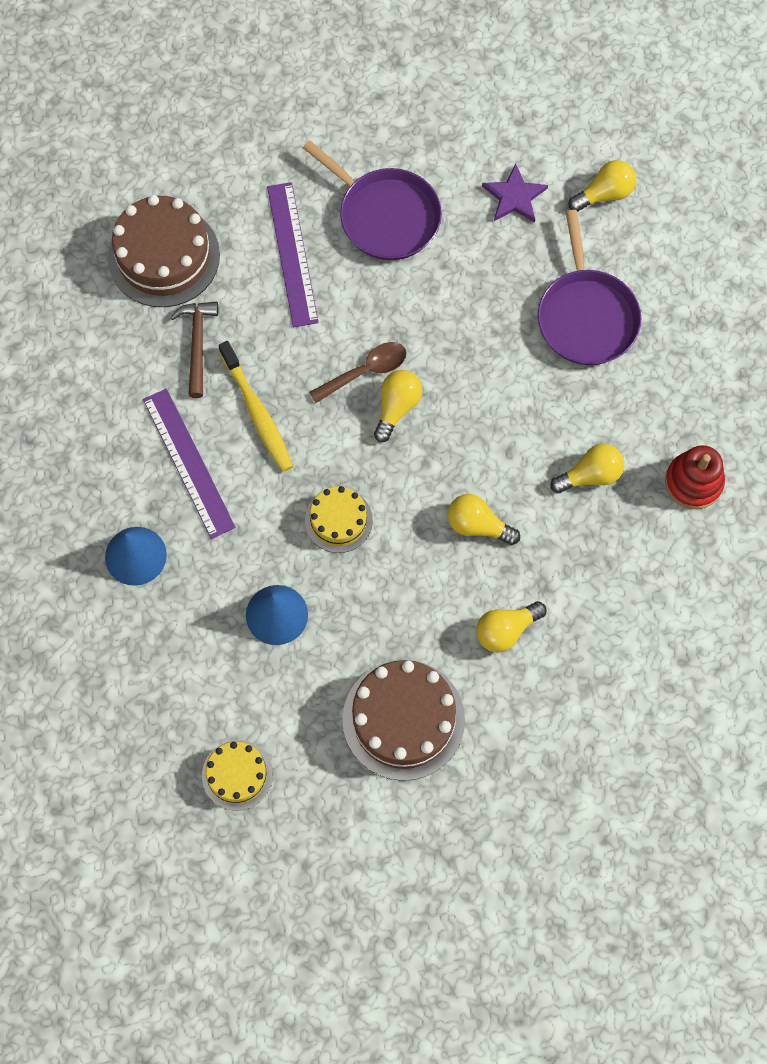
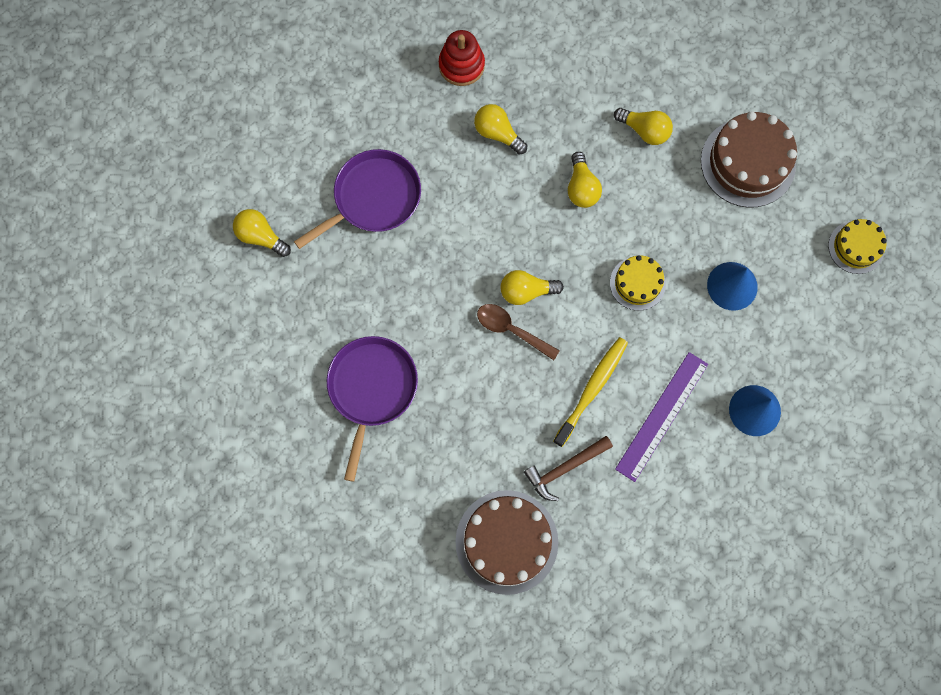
camera: 120 degrees left, 5 degrees up
(292, 254) = (446, 441): purple ruler -> none
(514, 197) = (300, 301): purple star -> none

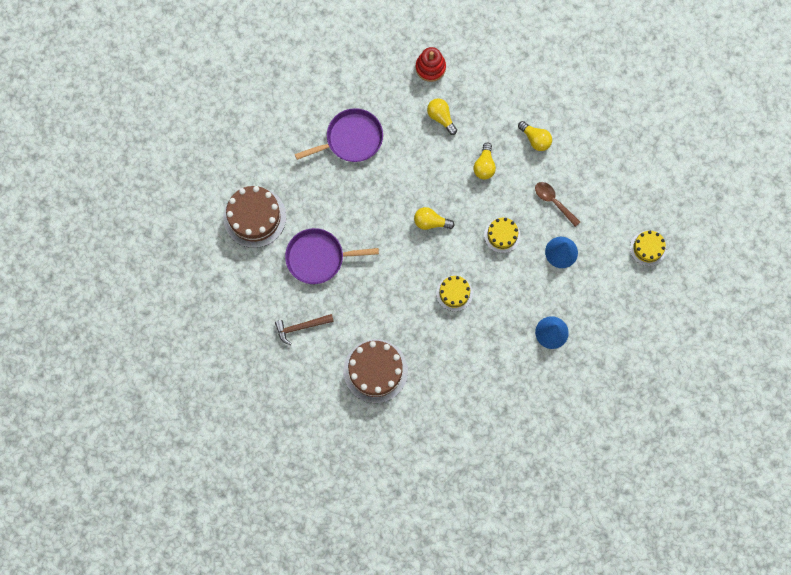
camera: 15 degrees right, 0 degrees up
(261, 236) = (275, 145): yellow light bulb -> none
(371, 389) = (318, 257): purple pan -> purple pan turned 120 degrees counterclockwise
(511, 330) = (414, 244): brown spoon -> brown spoon (553, 202)
(565, 468) = (423, 336): brown hammer -> brown hammer (301, 327)
(592, 389) = (454, 293): yellow toothbrush -> yellow cake
(661, 416) = (492, 320): purple ruler -> none
(748, 162) = (595, 177): brown cake -> brown cake (254, 217)

